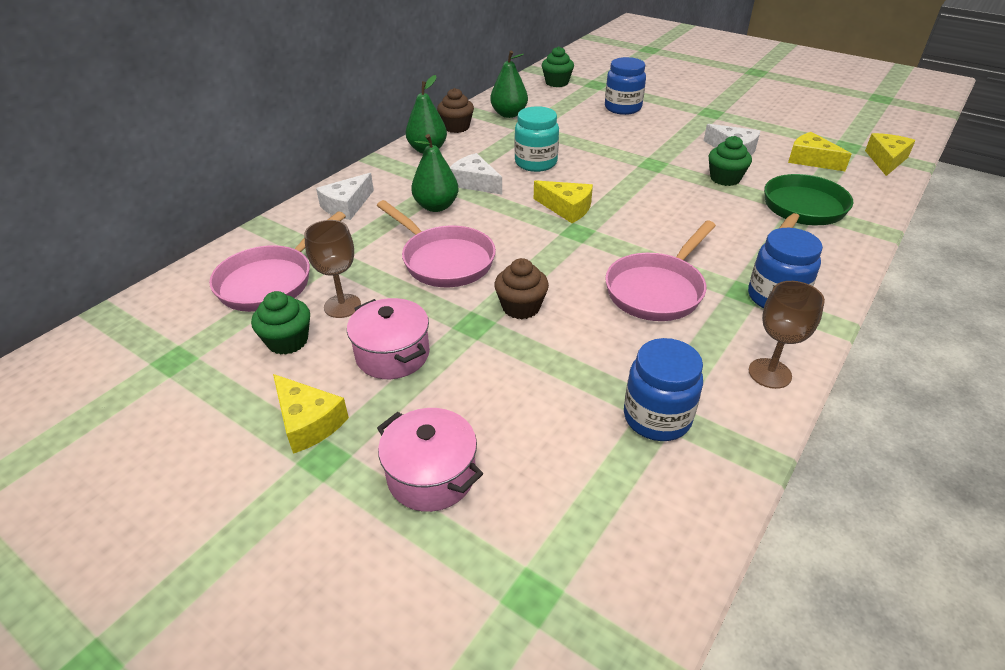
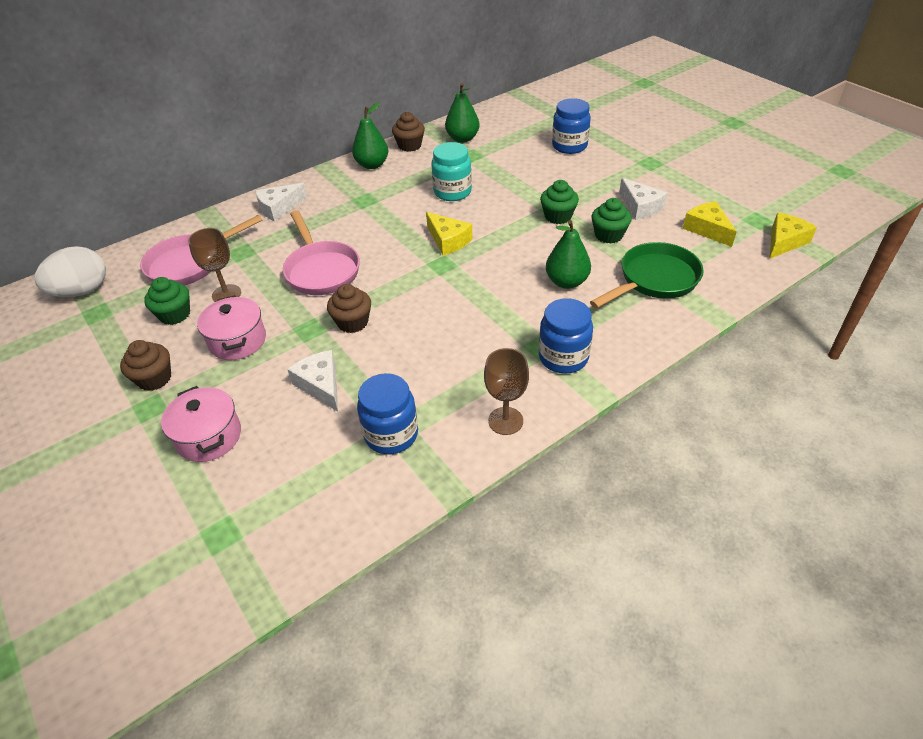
camera: 20 degrees right, 5 degrees up
(136, 338) = (82, 291): none -> white egg
(308, 422) = (154, 378): yellow cheese -> brown cupcake
(436, 206) = (345, 220): green pear -> green pear (566, 282)
(474, 183) = (389, 203): white cheese -> white cheese (320, 385)
(557, 83) = (528, 110): green cupcake -> green cupcake (558, 216)
(657, 290) = (469, 330): pink pan -> none

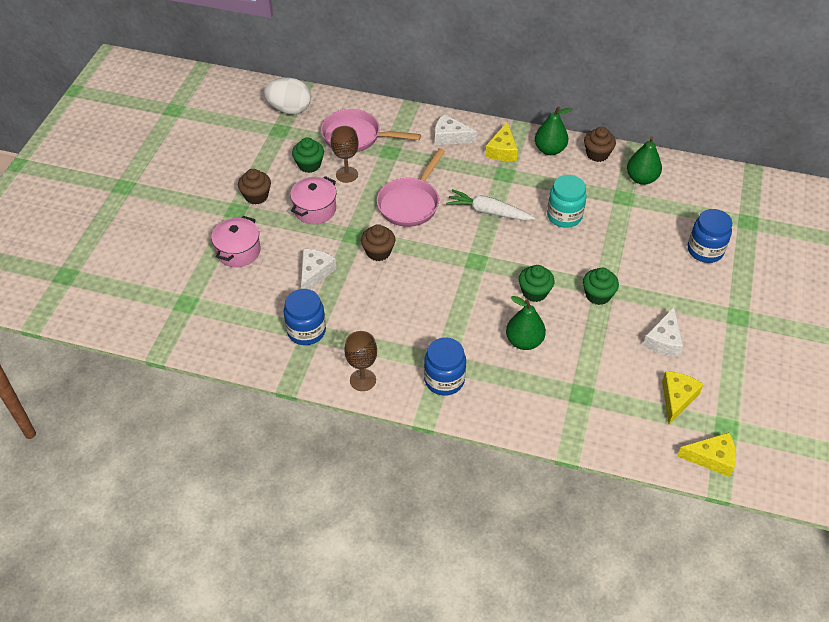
camera: 50 degrees right, 5 degrees up
(395, 229) = (488, 212): none -> white carrot
(448, 240) = (505, 249): yellow cheese -> yellow cheese (502, 150)
(608, 235) = (605, 338): green cupcake -> green cupcake (534, 292)
(654, 280) = (576, 392): green pan -> none

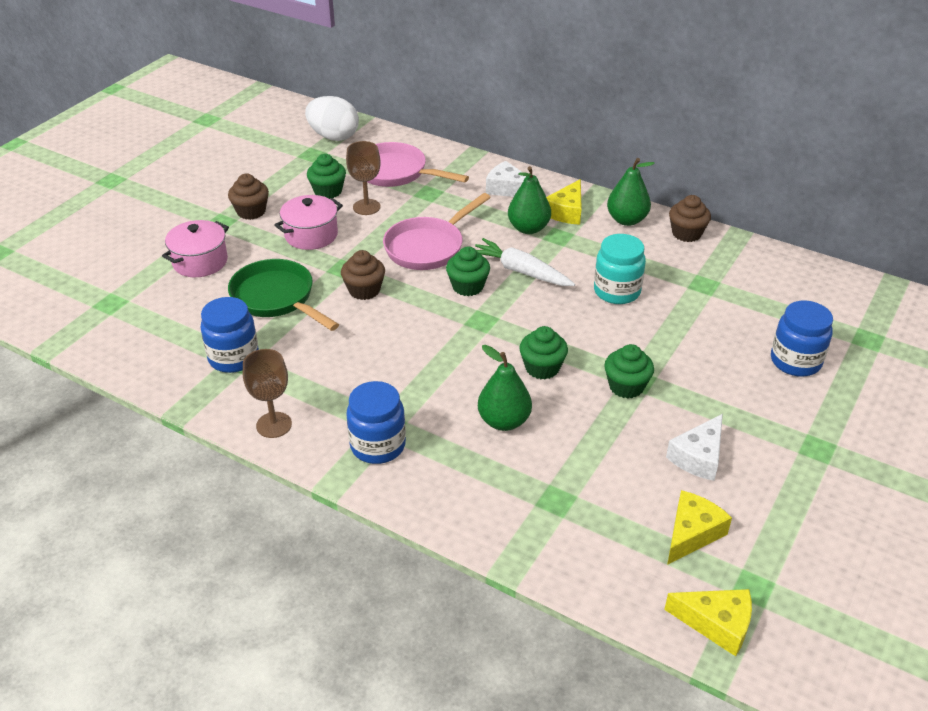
camera: 15 degrees right, 10 degrees down
(315, 273) = (277, 299): white cheese -> green pan
(454, 233) = (468, 286): none -> green cupcake
(641, 178) = (735, 268): green pear -> green pear (528, 228)

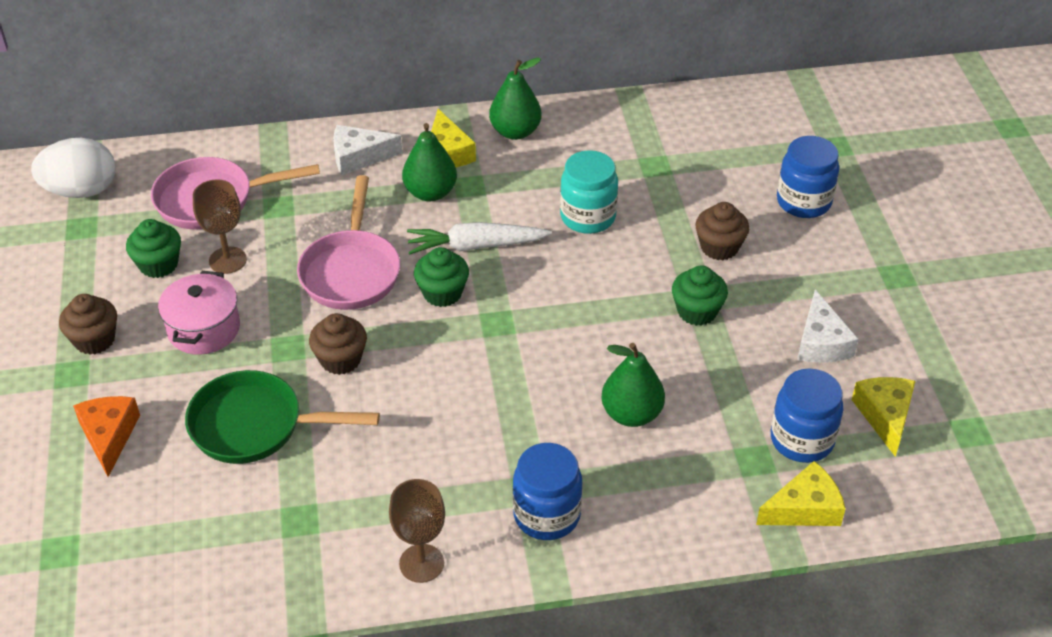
camera: 40 degrees left, 5 degrees up
(200, 262) = (109, 436): pink pot -> orange cheese
(233, 358) = (289, 521): blue jar -> blue jar (802, 440)
(542, 368) = (606, 338): green cupcake -> none
(686, 233) = (585, 118): brown cupcake -> brown cupcake (719, 247)
(716, 624) = (977, 481): yellow cheese -> yellow cheese (804, 508)

